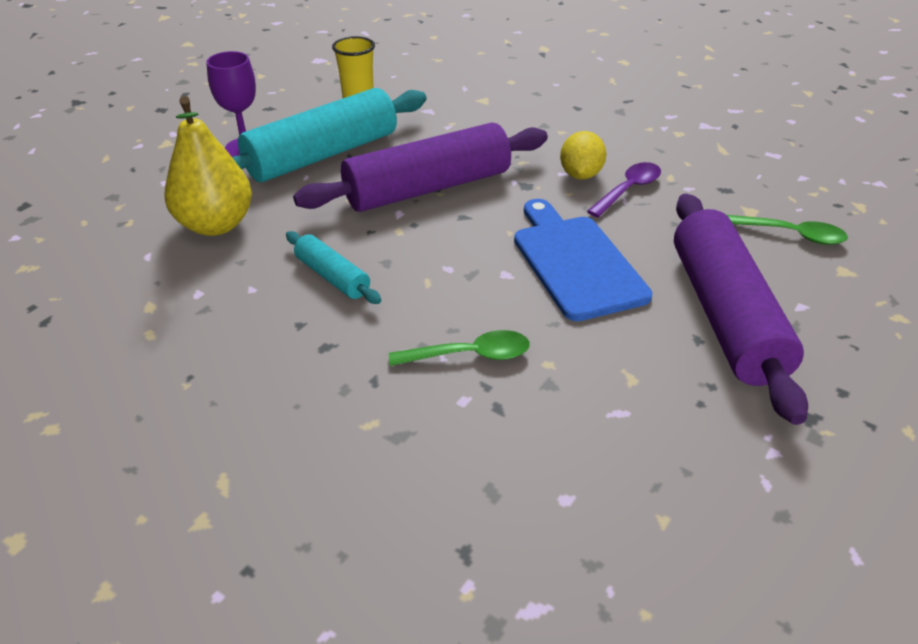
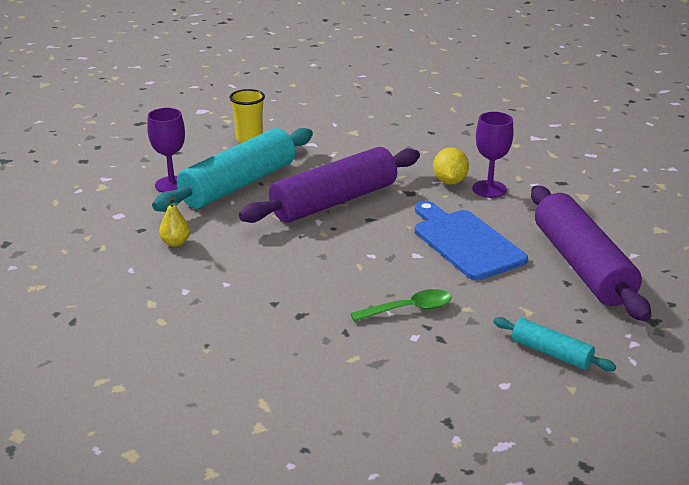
camera: 10 degrees left, 10 degrees down
(216, 225) = (175, 243): yellow pear -> yellow pear, size x0.46
(332, 277) = (285, 269): turquoise rolling pin -> turquoise rolling pin (551, 353)
(628, 190) = (489, 189): purple spoon -> purple goblet
(791, 235) = (616, 209): green spoon -> none

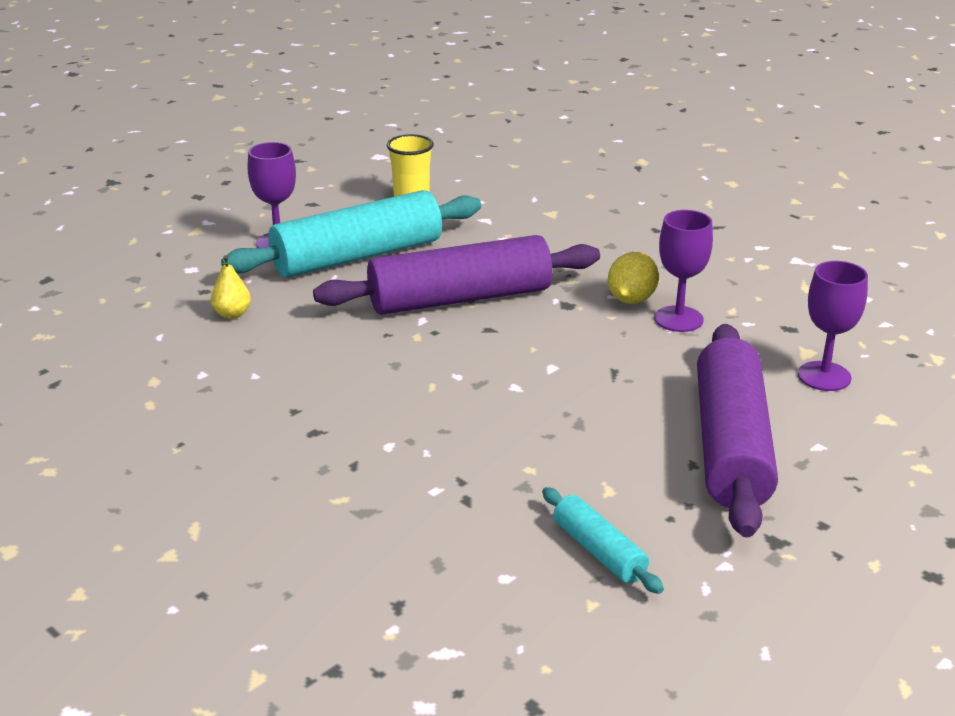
camera: 20 degrees right, 0 degrees up
(408, 309) = (453, 454): green spoon -> none
(465, 242) = (592, 383): blue cutting board -> none
(604, 209) = (824, 376): none -> purple goblet

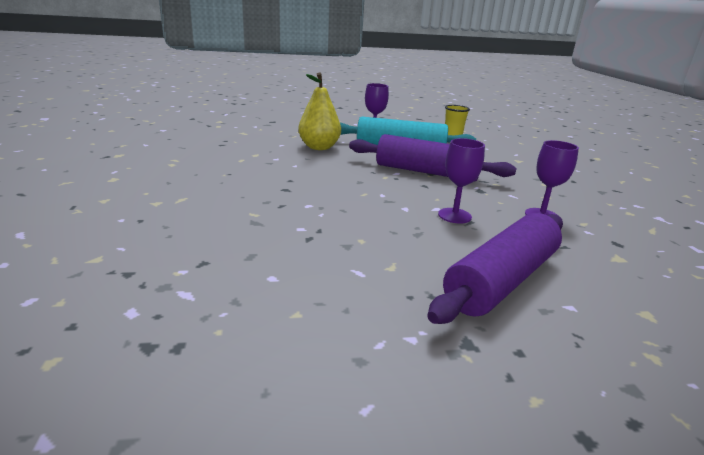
camera: 35 degrees right, 5 degrees down
(232, 314) = (319, 147): yellow pear -> yellow pear, size x2.15
(599, 551) = (341, 291): turquoise rolling pin -> none
(631, 299) = (521, 200): yellow lemon -> none
(824, 376) = (618, 274): purple goblet -> purple goblet (454, 216)

